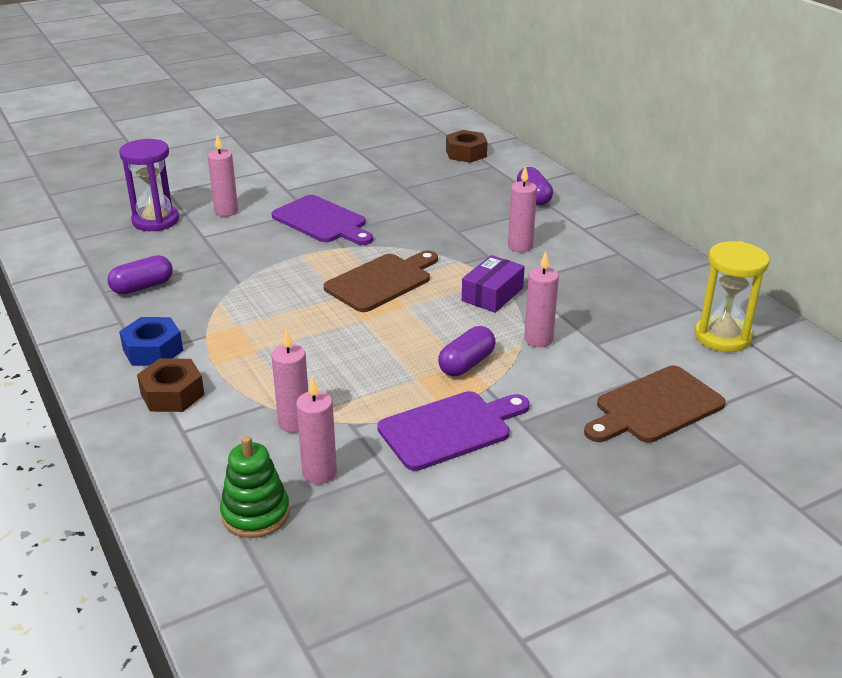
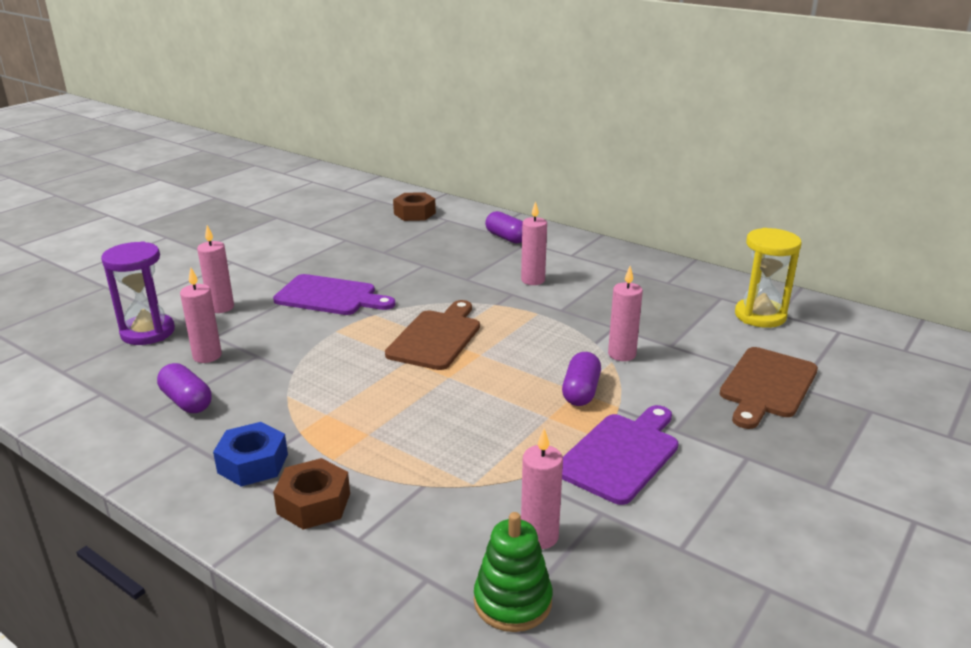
camera: 25 degrees left, 5 degrees down
(142, 287) = (186, 401): purple capsule -> purple capsule turned 75 degrees counterclockwise
(294, 423) = (470, 494): pink candle -> pink candle (207, 356)
(492, 294) = (547, 326): purple box -> none

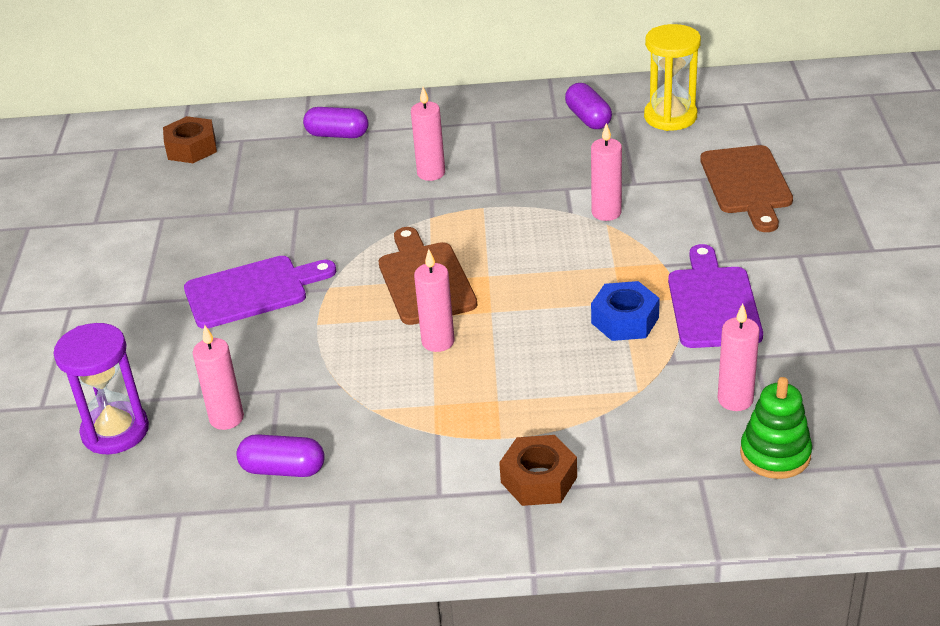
camera: 35 degrees left, 10 degrees up
(221, 307) = (151, 363): pink candle -> pink candle (438, 342)
(253, 463) = (437, 482): blue nut -> blue nut (625, 320)
(580, 391) = (617, 265): purple capsule -> purple capsule (588, 118)

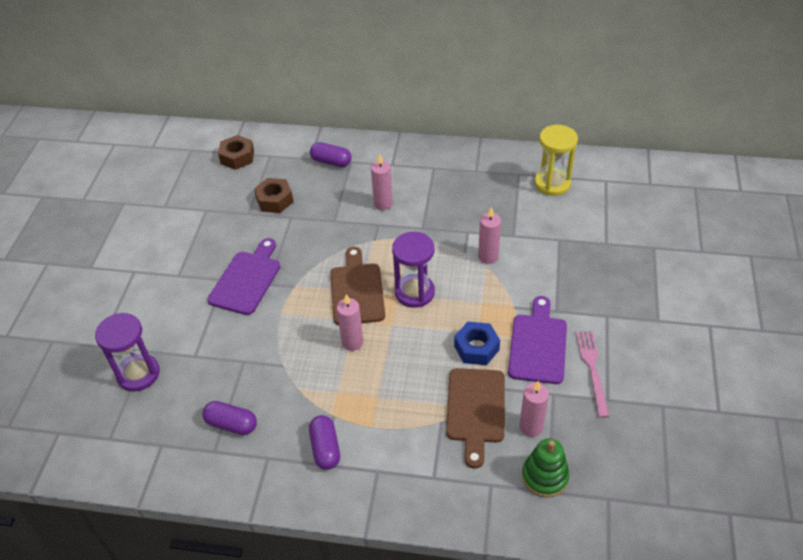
camera: 10 degrees right, 10 degrees up
(226, 418) = (207, 377): pink candle -> none
(252, 291) = (247, 280): purple cutting board -> purple cutting board turned 60 degrees counterclockwise
(512, 269) = (414, 292): none -> purple hourglass
(539, 480) = (387, 465): brown nut -> brown nut (274, 200)
(588, 118) = (497, 176): purple capsule -> purple capsule (325, 448)
(747, 184) = (588, 250): brown cutting board -> brown cutting board (475, 410)
(800, 319) = (592, 369): none -> pink fork

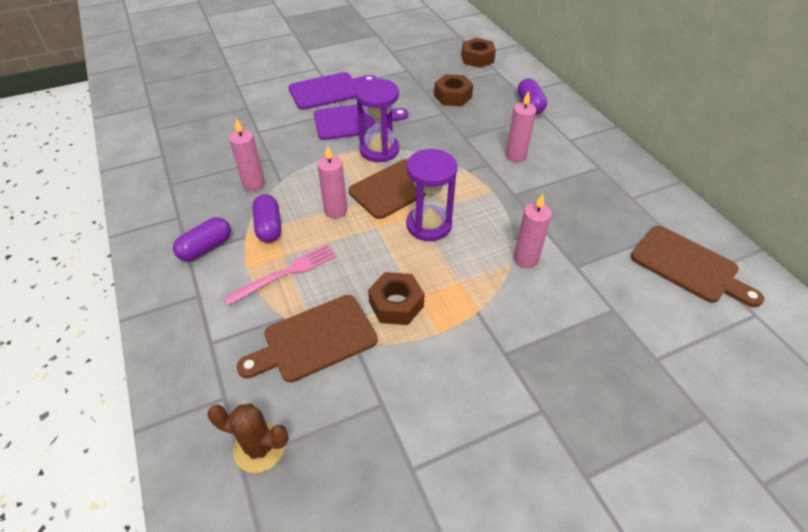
camera: 55 degrees right, 0 degrees up
(138, 374) = (223, 114): purple hourglass -> purple hourglass (379, 150)
(231, 424) = (202, 181): purple capsule -> purple capsule (269, 227)
(476, 348) = (396, 304): blue nut -> brown nut
(531, 427) = (321, 402): pink candle -> pink candle (254, 184)
(538, 345) = (442, 358): purple cutting board -> purple cutting board (329, 91)
(545, 476) = (259, 447): green stacking toy -> brown cactus
(552, 184) = (688, 266): yellow hourglass -> brown cutting board
(592, 369) = (446, 431): pink fork -> pink fork (285, 273)

